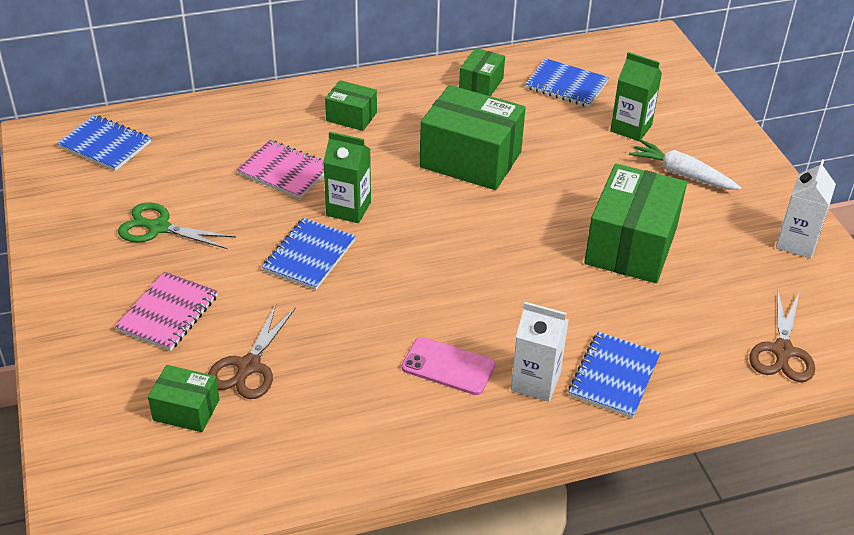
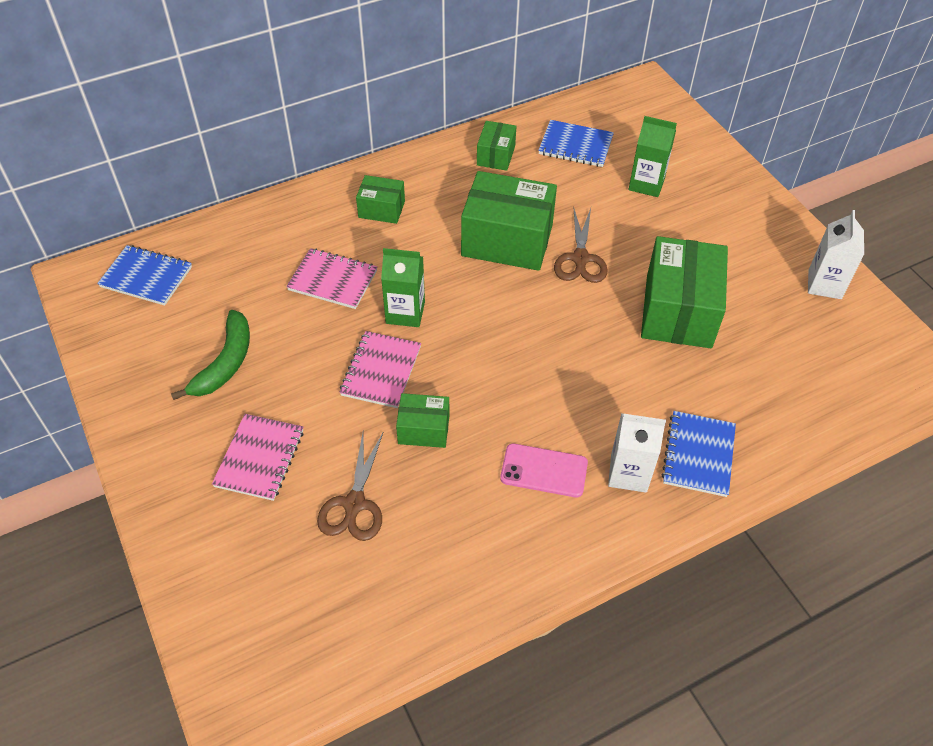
camera: 10 degrees left, 10 degrees up
(159, 228) = (225, 363): green scissors -> green banana
(186, 410) = (306, 563): green box -> green box (423, 429)
(309, 256) = (381, 371): blue notebook -> pink notebook
(682, 174) = (705, 226): white carrot -> none
(782, 351) = (840, 402): brown scissors -> brown scissors (580, 258)

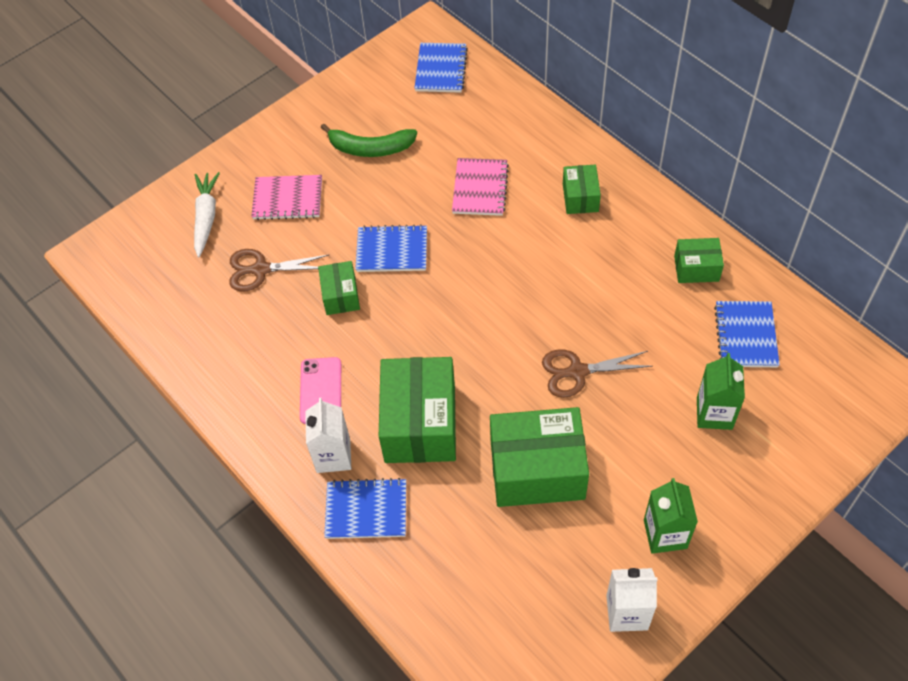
camera: 80 degrees right, 5 degrees up
(244, 554) = (206, 217): none -> white carrot
(381, 371) = (392, 250): pink notebook -> blue notebook
(405, 312) = (461, 249): green carton -> green carton (665, 534)
(507, 240) = (579, 305): green box -> green box (420, 423)

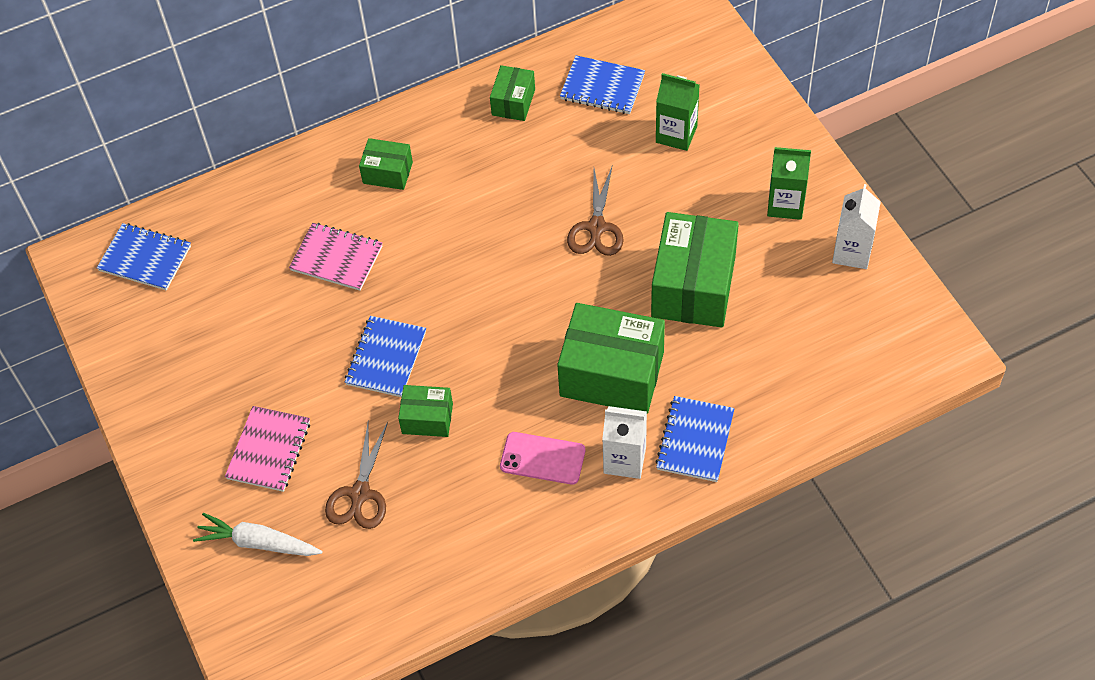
camera: 75 degrees left, 0 degrees up
(370, 148) = (231, 352): green banana -> none

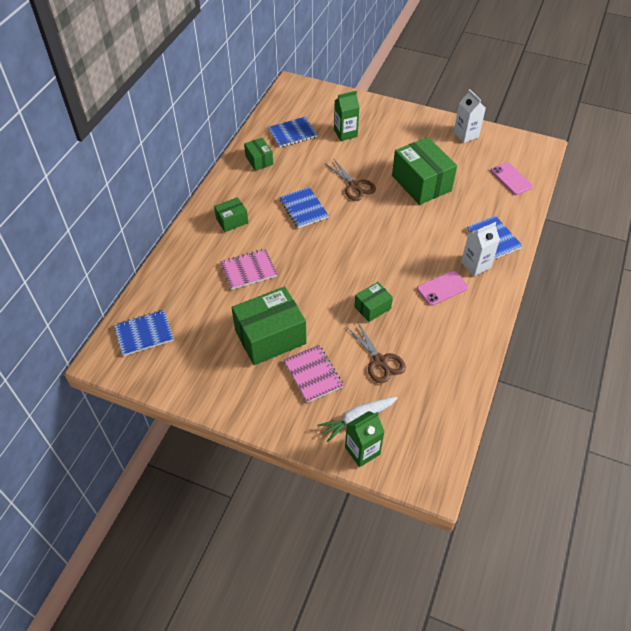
camera: 45 degrees left, 5 degrees down
(386, 358) = (323, 296): blue notebook -> blue notebook (303, 208)
(612, 374) = (429, 236): green box -> green box (270, 337)
(785, 204) = (420, 133): green carton -> green carton (362, 451)
(833, 369) = (511, 179): none -> pink phone

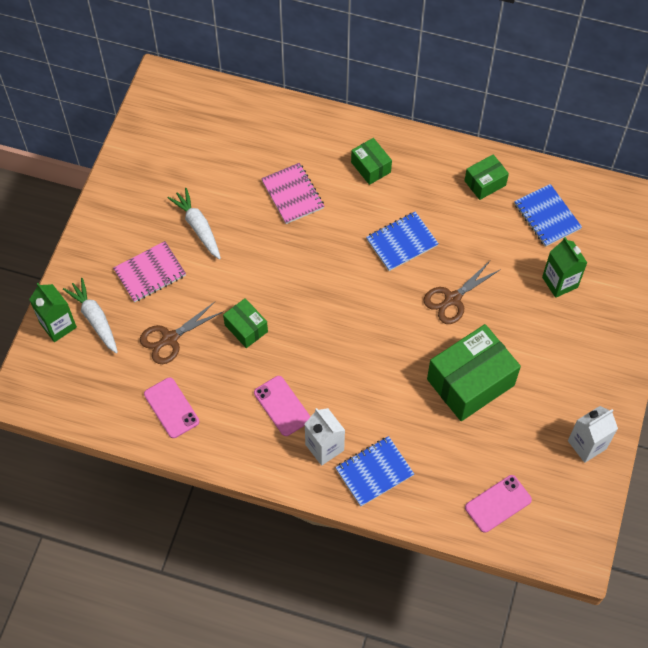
camera: 85 degrees right, 10 degrees up
(144, 334) = (196, 110): blue notebook -> none
(270, 337) = (198, 227): green box -> white carrot
(445, 362) = (171, 408): none -> pink phone

